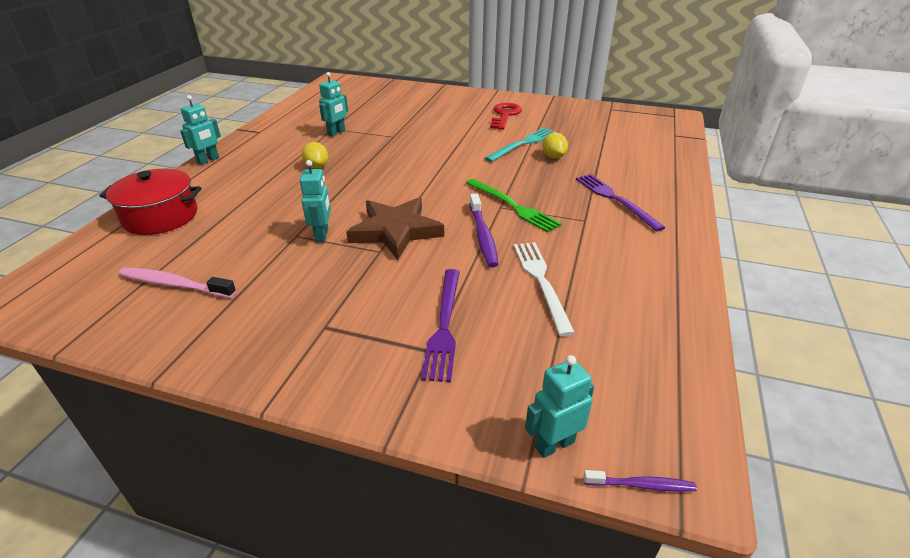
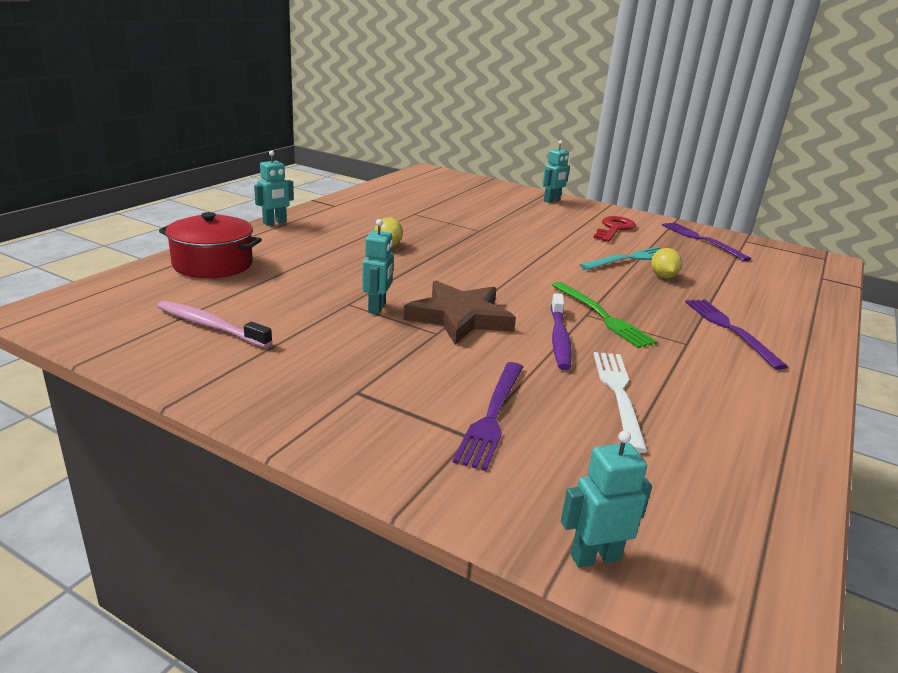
camera: 10 degrees right, 10 degrees down
(336, 133) = (417, 218): turquoise robot -> turquoise robot (552, 200)
(576, 114) = (701, 240): none -> purple fork
(641, 485) = (695, 622): purple toothbrush -> none

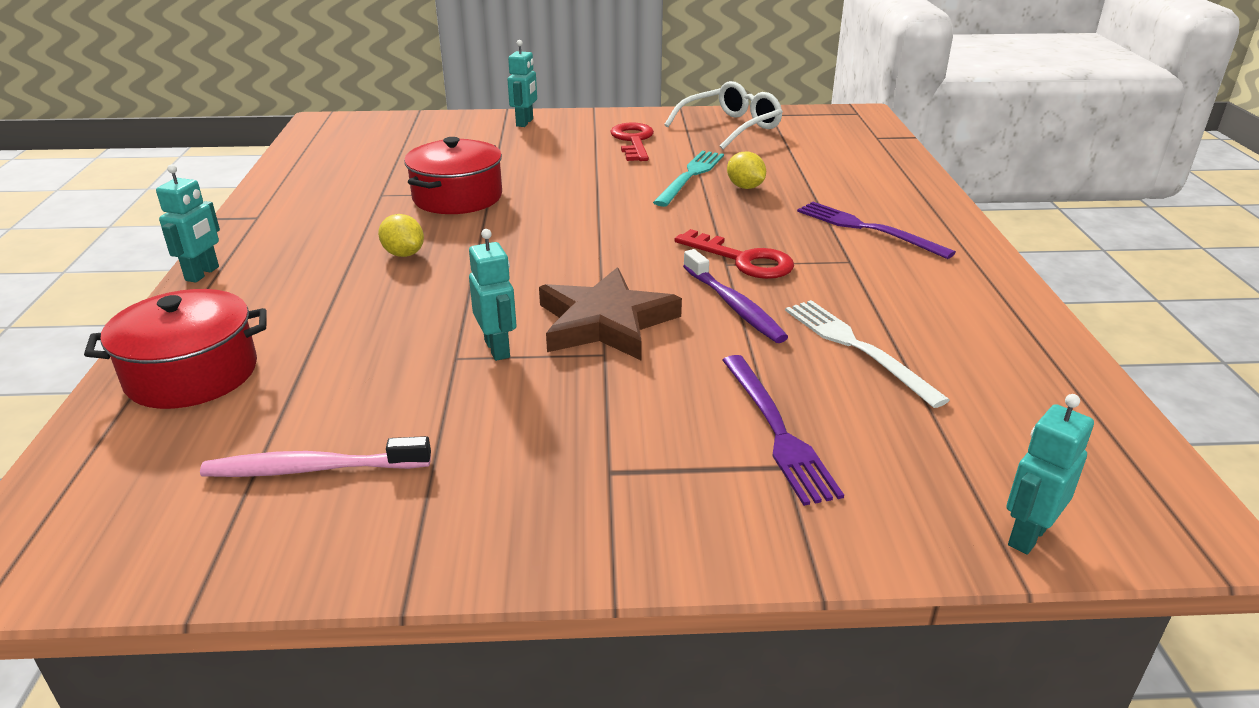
camera: 30 degrees left, 5 degrees up
(456, 227) = (457, 197): none -> red pot
(602, 316) = (743, 260): green fork -> red key
(701, 240) = (731, 127): purple fork -> white glasses

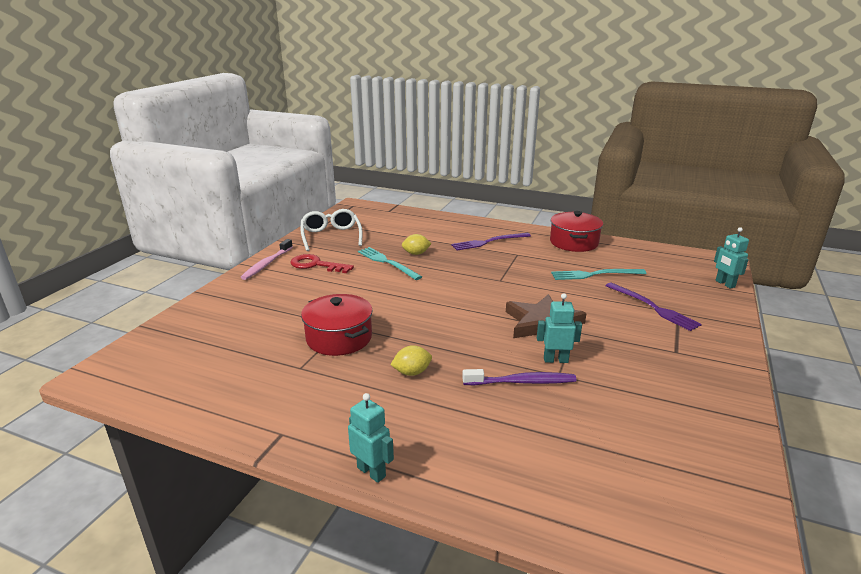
camera: 65 degrees left, 5 degrees down
(192, 374) = (534, 485): red pot -> red pot (574, 242)
(312, 469) = (660, 440): pink toothbrush -> pink toothbrush (267, 264)
(525, 123) = (234, 290): turquoise robot -> none
(734, 305) = (544, 289): purple toothbrush -> purple toothbrush (522, 382)
(743, 260) = (499, 275): red key -> none
(777, 430) = (653, 307): purple fork -> purple fork turned 45 degrees clockwise
(857, 348) = (594, 274): white fork -> turquoise fork

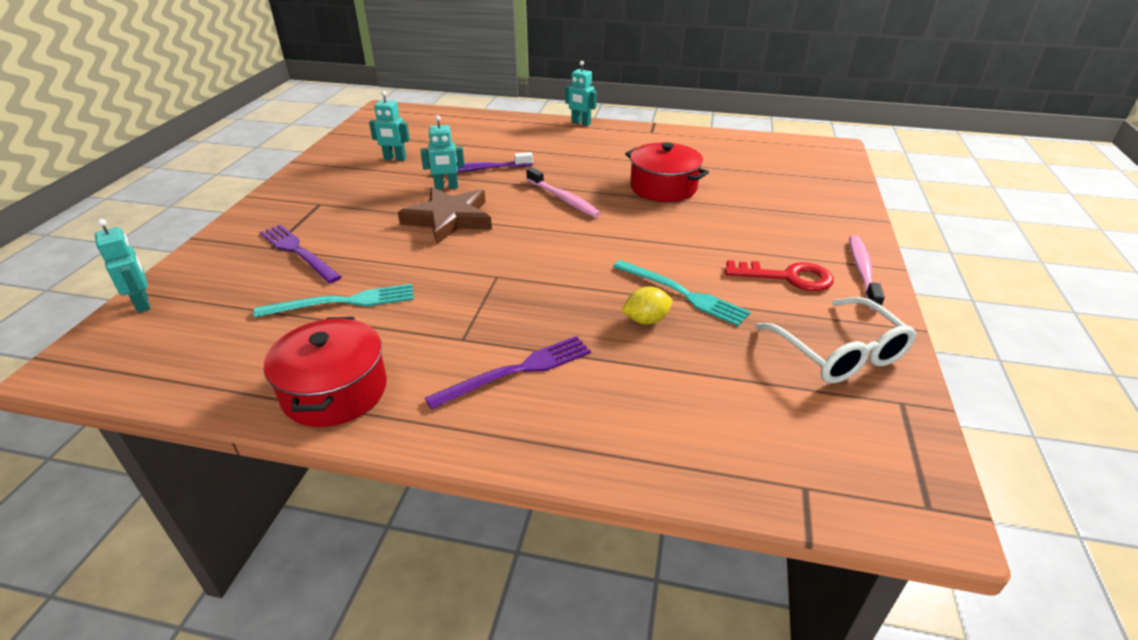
camera: 170 degrees right, 10 degrees up
(412, 372) = (578, 168): yellow lemon -> none
(439, 334) = (563, 199): none -> pink toothbrush
(636, 413) = (395, 159): none -> turquoise robot

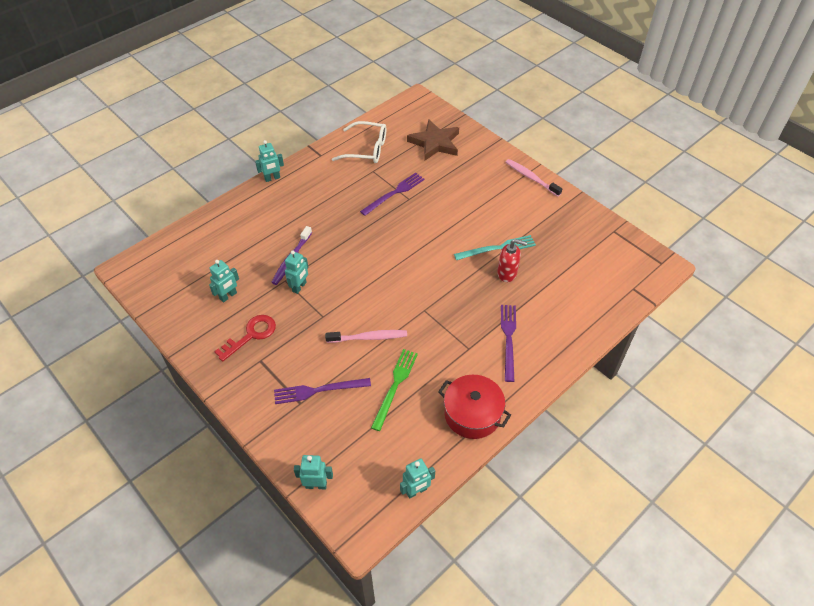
camera: 55 degrees left, 15 degrees up
(156, 390) = (416, 491): none -> turquoise robot
(343, 302) = (395, 386): turquoise fork -> green fork
(449, 219) = (343, 303): brown star -> brown star (435, 143)
(563, 199) = (367, 241): pink toothbrush -> pink toothbrush (369, 337)
(646, 320) = (507, 273): yellow lemon -> red soap dispenser
(663, 187) = (394, 193): red pot -> purple fork
(788, 277) = (515, 204): red key -> red key (251, 335)
(840, 353) = (576, 227): white glasses -> white glasses (367, 149)

